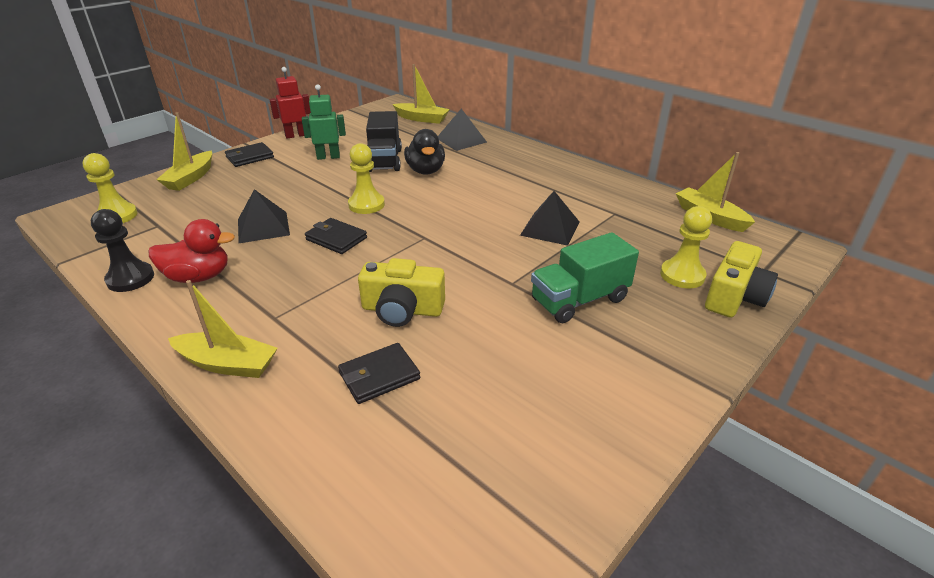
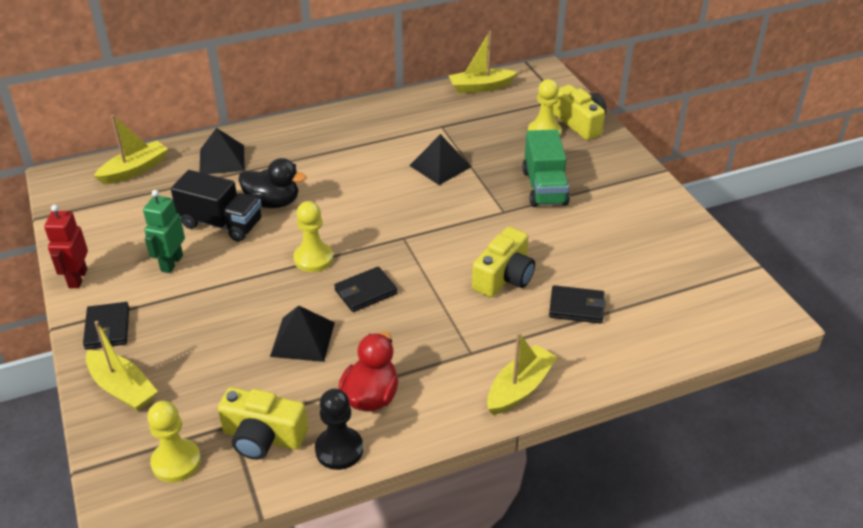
camera: 65 degrees left, 5 degrees up
(144, 241) = (263, 437): none -> yellow camera
(379, 376) = (576, 307): black wallet -> black wallet turned 75 degrees counterclockwise

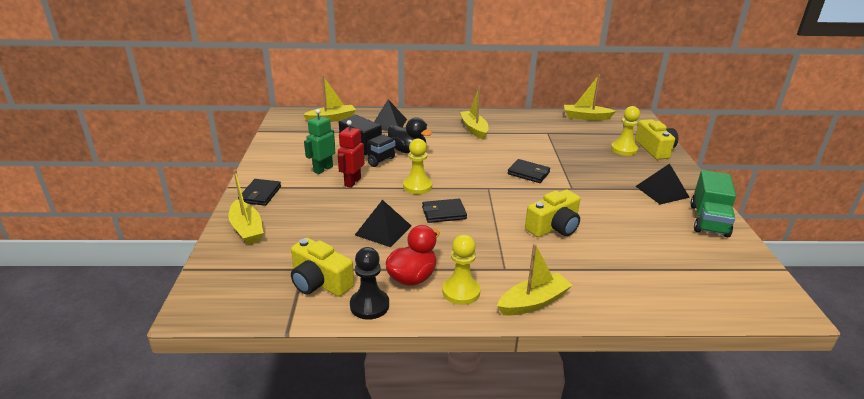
camera: 20 degrees right, 10 degrees down
(77, 278) = (260, 165): red robot -> red robot (352, 182)
(176, 462) = (251, 281): yellow pawn -> yellow pawn (461, 291)
(344, 142) = (474, 129): none -> yellow boat
(440, 166) = (535, 153): black pyramid -> black pyramid (662, 191)
(544, 187) = (610, 180): green truck -> green truck (708, 220)
(576, 307) = (605, 259): black wallet -> black wallet (528, 173)

